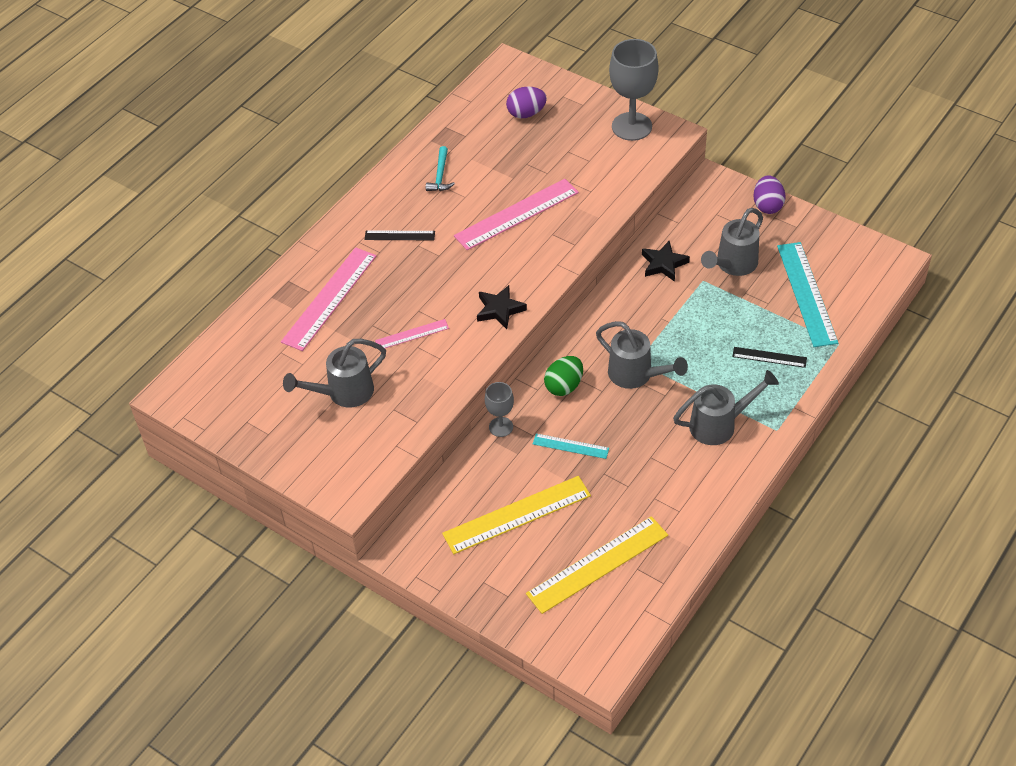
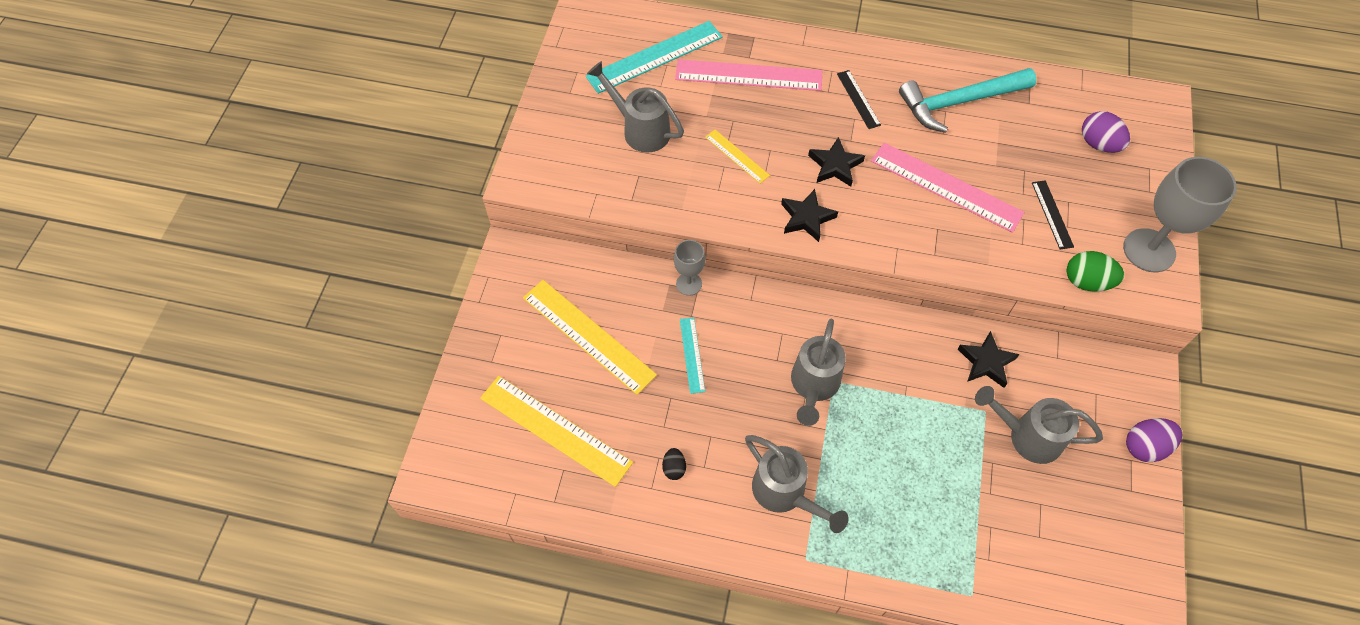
camera: 65 degrees right, 10 degrees up
(412, 334) = (737, 156): pink ruler -> yellow ruler
(440, 175) = (959, 102): turquoise hammer -> turquoise hammer, size x2.01
(458, 274) = (835, 165): none -> black star
(564, 386) = (766, 322): green egg -> green egg (1086, 282)
(668, 490) = (674, 468): none -> black egg
(769, 357) = (908, 519): black ruler -> black ruler (1052, 214)
(806, 293) = (1029, 534): turquoise ruler -> turquoise ruler (654, 57)

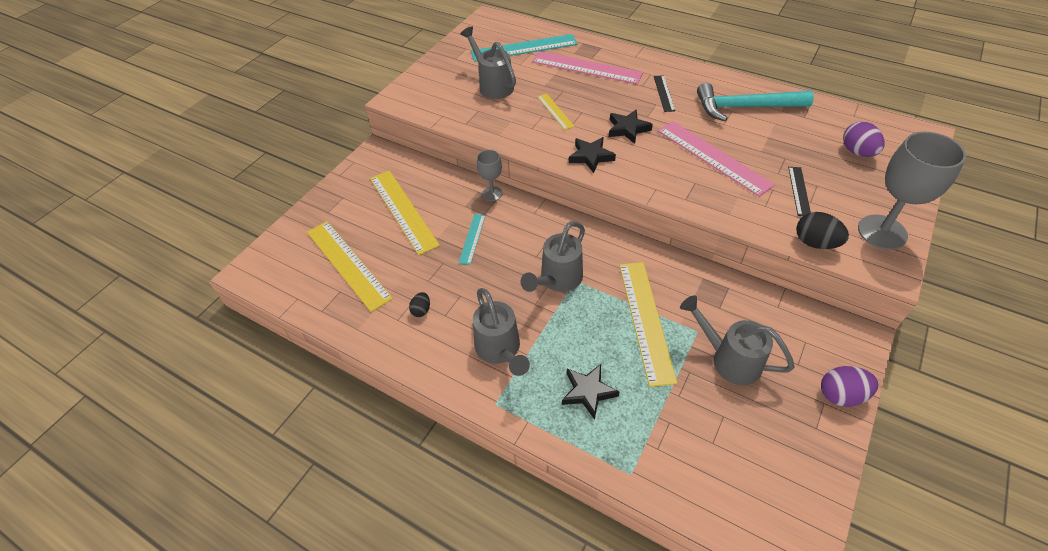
camera: 20 degrees right, 10 degrees down
(928, 412) = (646, 320): none -> yellow ruler
(986, 362) = (711, 296): black star -> black star (588, 392)
(1086, 282) = (815, 243): green egg -> black egg

